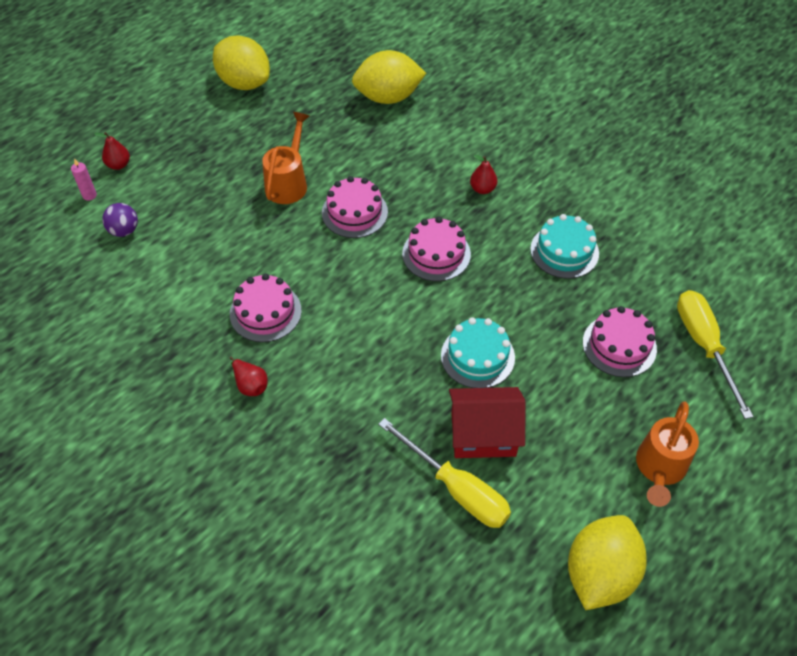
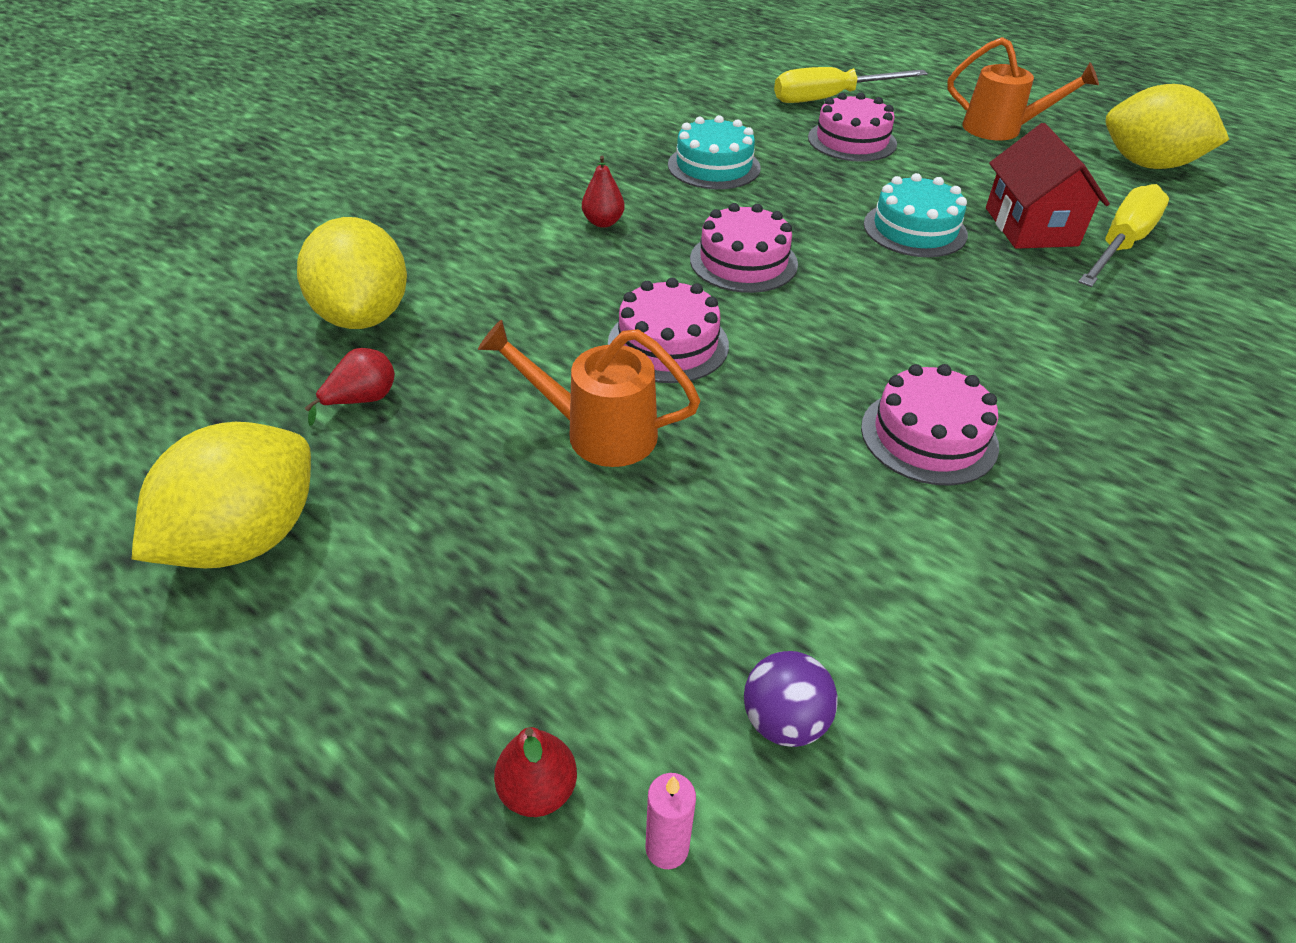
camera: 95 degrees left, 10 degrees down
(250, 384) = (1087, 441): red pear -> red pear (362, 400)

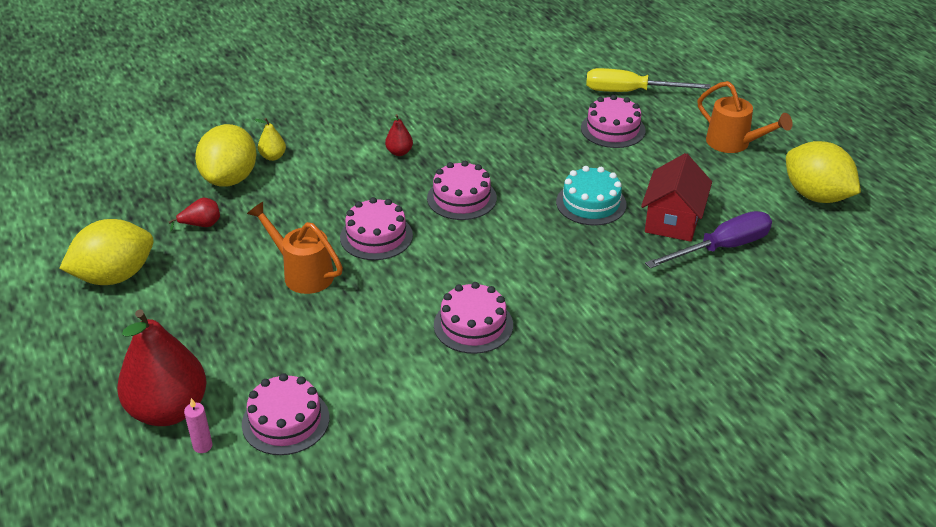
camera: 25 degrees right, 5 degrees down
(413, 268) = (273, 157): none -> yellow pear
(538, 789) = (168, 410): red pear -> red pear, size x2.35
(714, 166) = (500, 128): turquoise cake -> none
(784, 721) = (285, 421): purple ball -> pink cake
(1120, 245) = (721, 248): yellow screwdriver -> purple screwdriver

